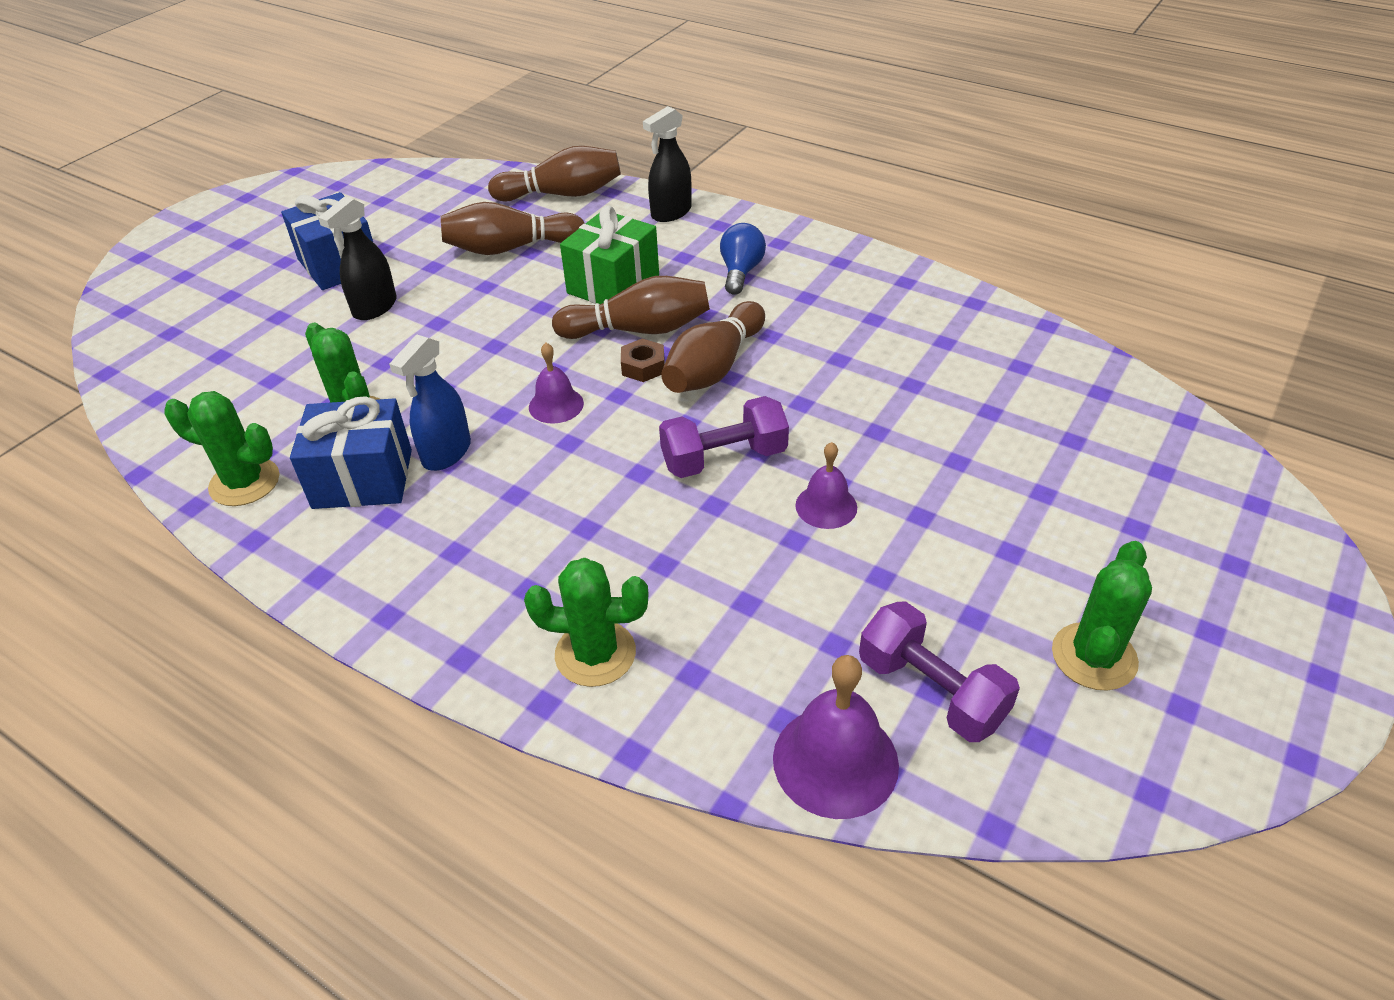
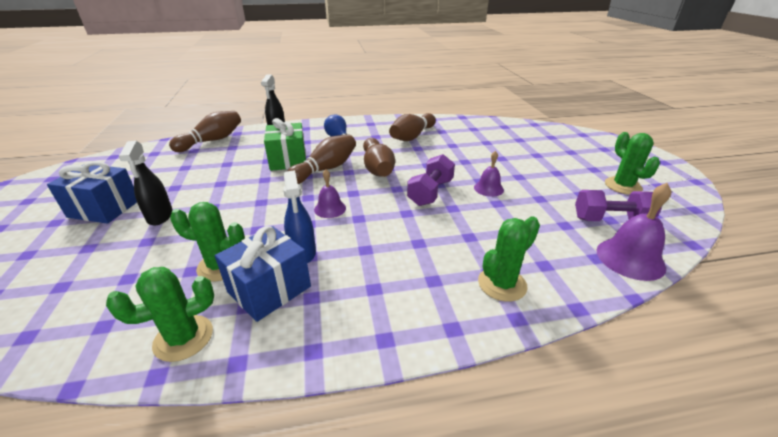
camera: 45 degrees left, 10 degrees down
(510, 248) = (212, 166): brown bowling pin -> brown bowling pin (412, 136)
(643, 366) = (347, 179): brown nut -> none

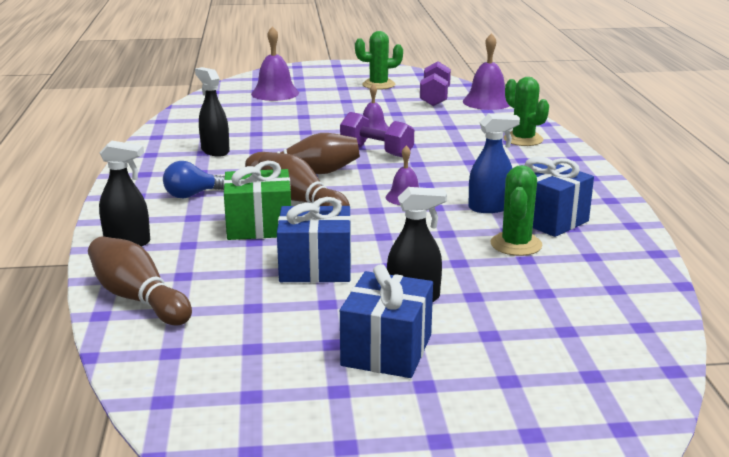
camera: 85 degrees left, 10 degrees down
(183, 338) = (616, 248): green cactus -> none
(222, 181) = (315, 268): none -> blue gift
(412, 136) = (215, 151): brown bowling pin -> black spray bottle
(550, 143) = (275, 93): none -> purple bell

